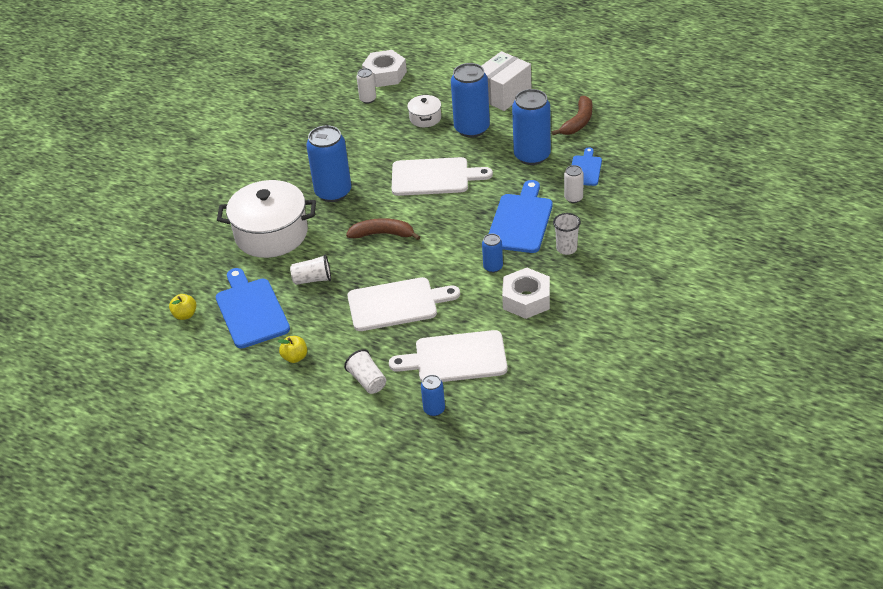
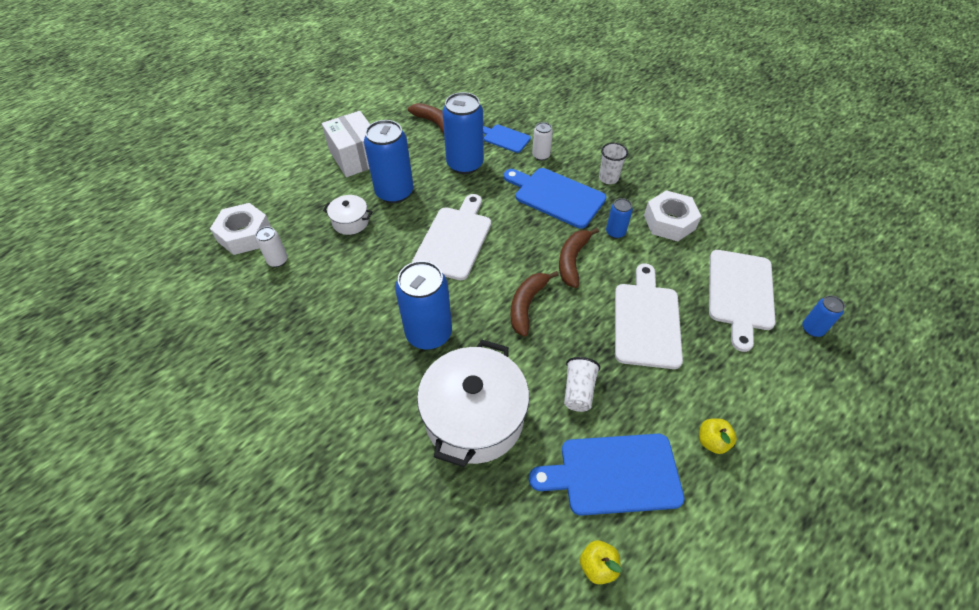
camera: 75 degrees left, 10 degrees up
(367, 381) = (763, 376): white cup -> none
(444, 248) = (572, 260): none -> brown banana

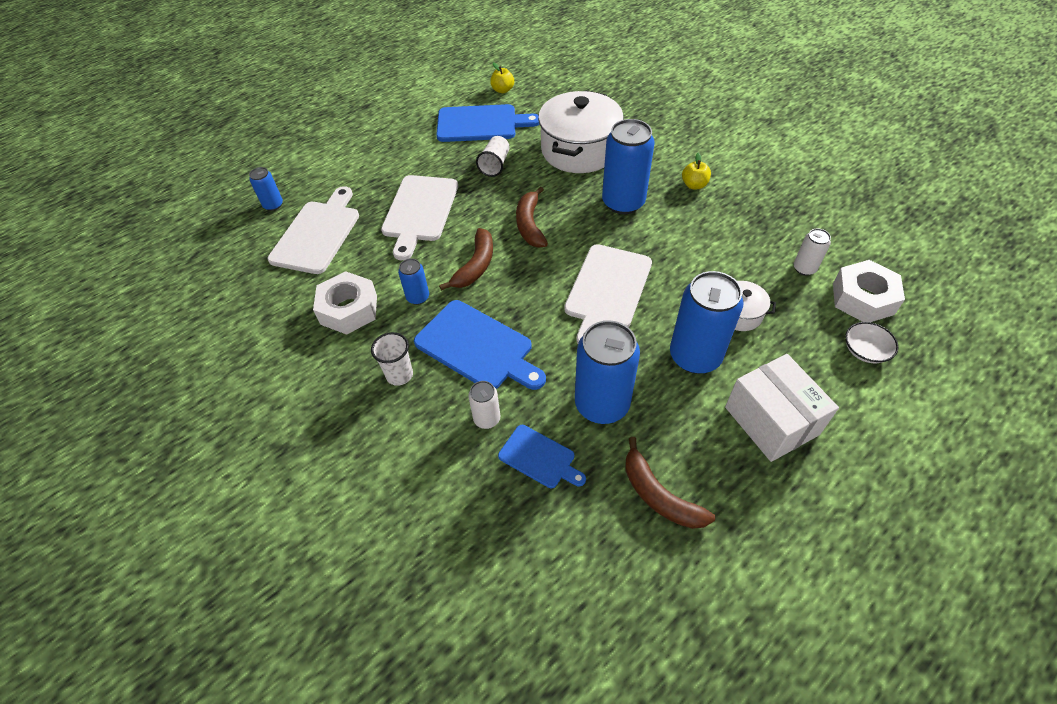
camera: 175 degrees left, 0 degrees up
(269, 197) = (865, 350): none -> white bowl
(527, 305) = (530, 224): brown banana -> brown banana turned 150 degrees clockwise
(712, 441) = (404, 139): yellow apple -> yellow apple (694, 185)

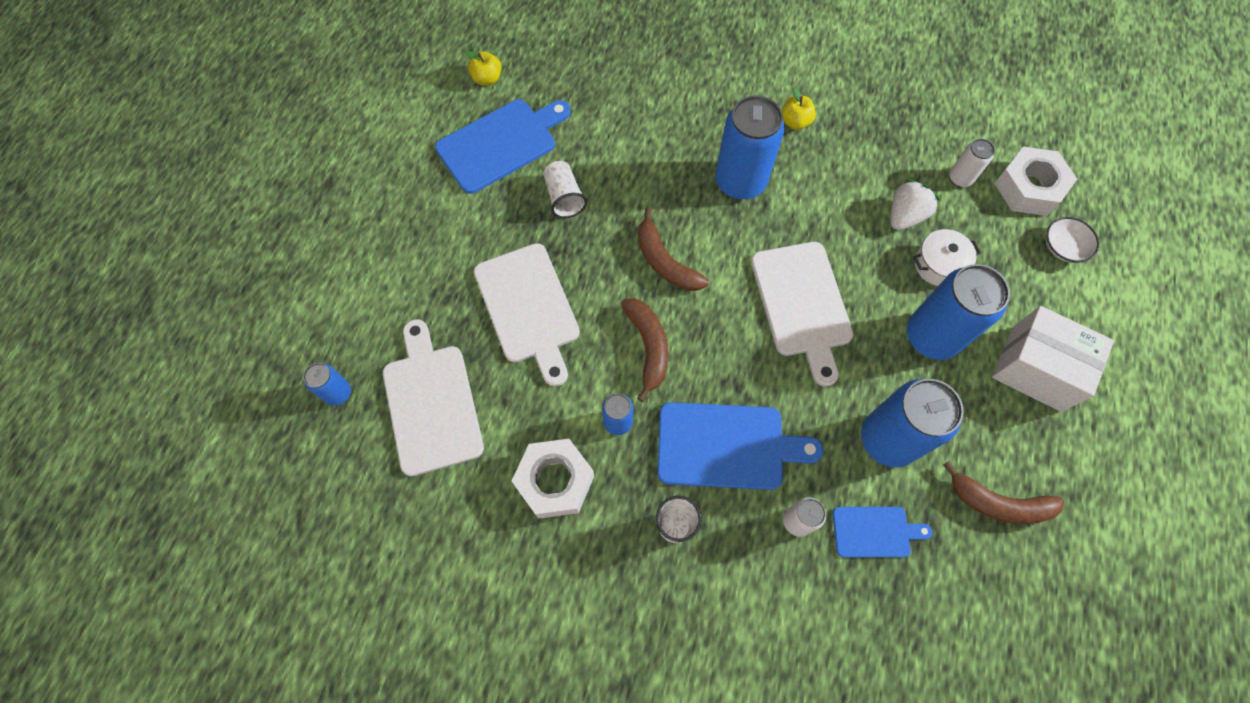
camera: 35 degrees left, 15 degrees up
(579, 150) = (643, 130): white pot -> none
(736, 272) = (904, 216): none -> white strawberry

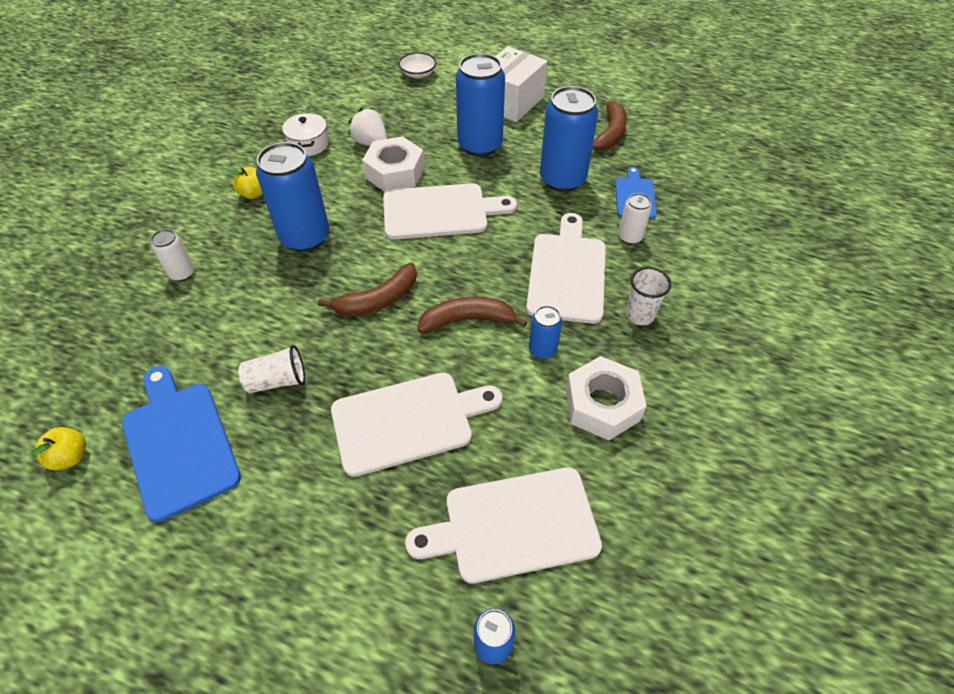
camera: 85 degrees left, 15 degrees down
(726, 446) = (567, 273): blue cutting board -> white cutting board
(938, 265) = (419, 132): white pot -> white pot (308, 144)
(960, 178) = (345, 110): white can -> white can (182, 273)
(1028, 188) = (364, 80): white nut -> white nut (395, 172)

